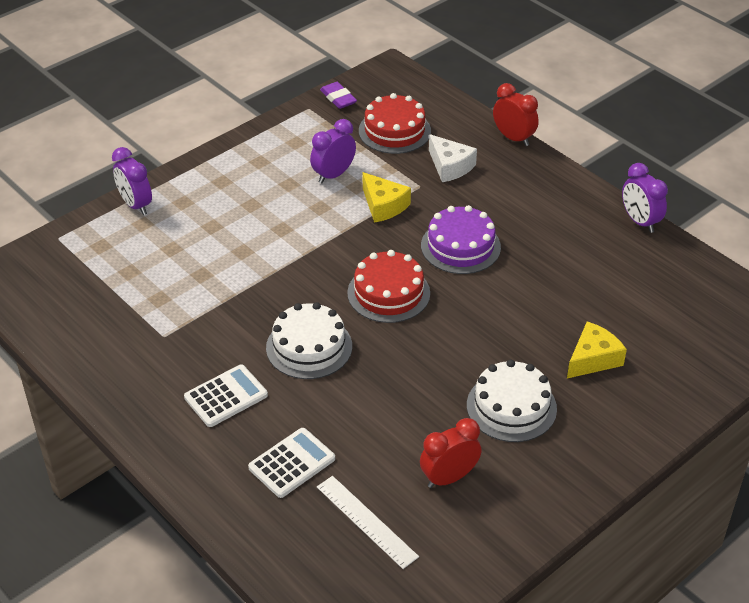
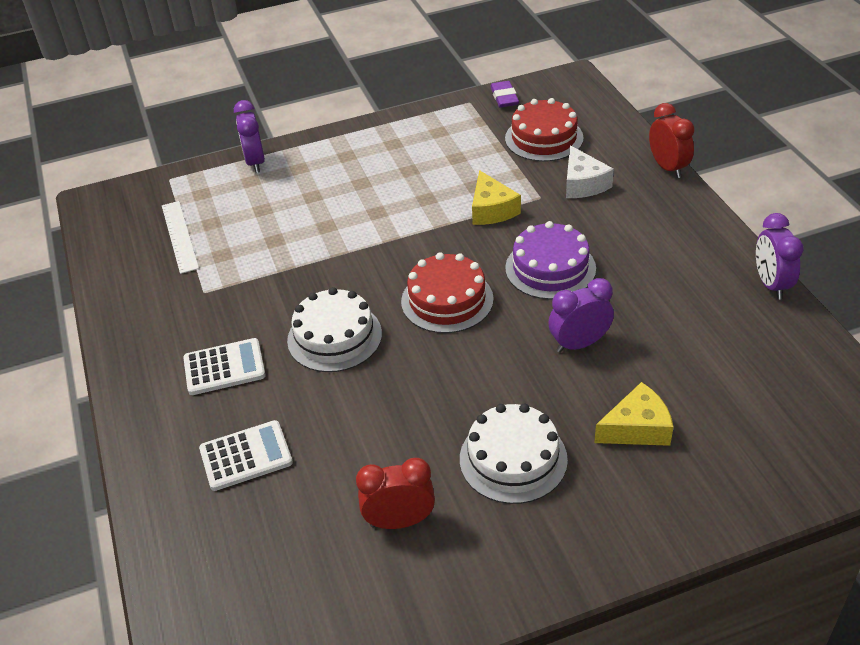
camera: 25 degrees right, 0 degrees up
(333, 175) = (458, 170): purple clock -> purple clock (579, 344)
(366, 521) = (283, 545): white ruler -> white ruler (179, 236)

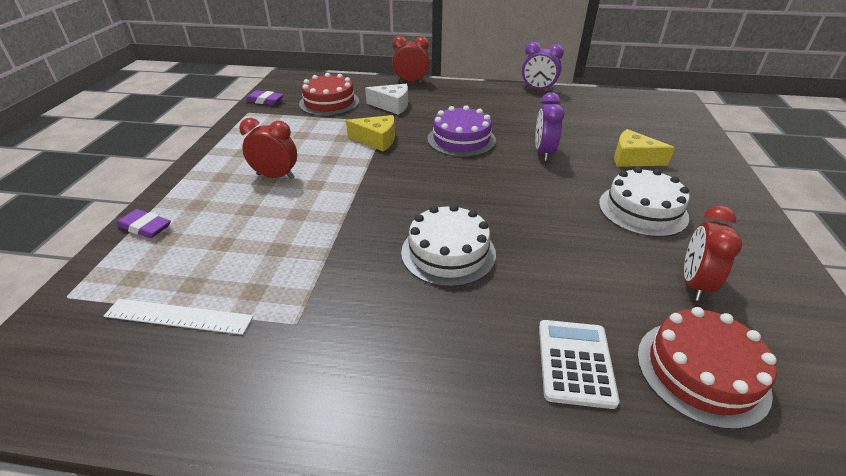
camera: 65 degrees left, 5 degrees down
(224, 367) = (431, 341): white calculator -> none
(255, 162) = (145, 227): purple clock -> purple eraser
(371, 183) = (275, 176): none -> red clock
(447, 300) = (455, 186): red cake -> red cake (701, 371)
(637, 428) = (633, 158): yellow cheese -> yellow cheese turned 75 degrees counterclockwise

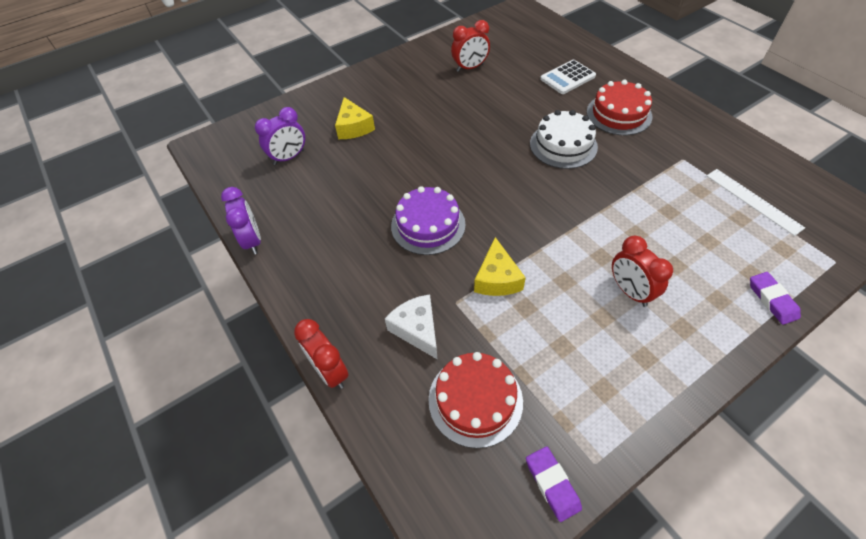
camera: 130 degrees left, 15 degrees up
(377, 140) = (497, 278): yellow cheese -> yellow cheese turned 150 degrees counterclockwise
(543, 153) = (395, 169): purple clock -> purple clock (289, 157)
(642, 210) = (421, 101): white cake -> none
(701, 371) = (525, 52): red cake -> red cake (619, 114)

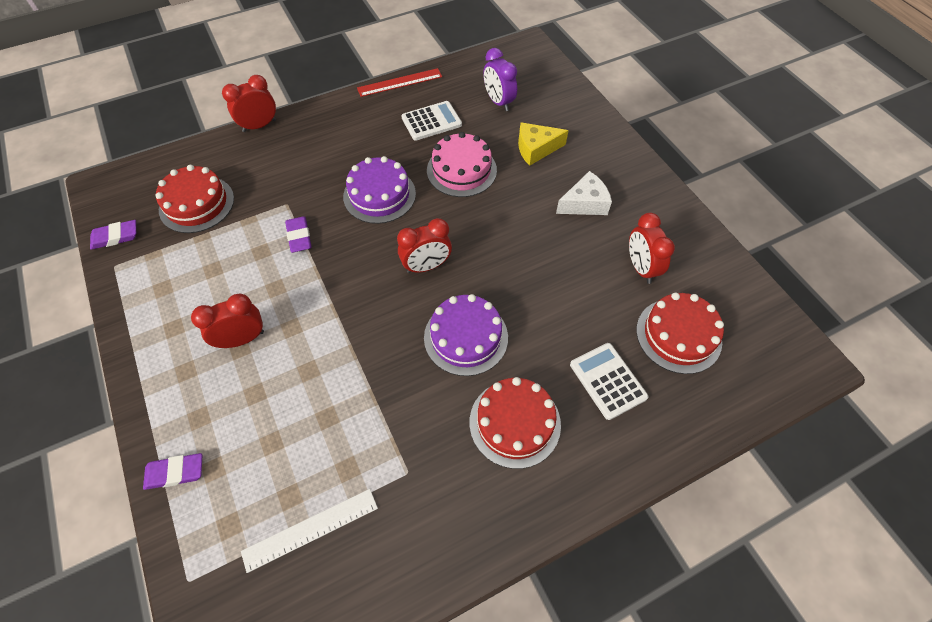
camera: 95 degrees right, 5 degrees up
(252, 241) = (400, 82): purple clock -> red ruler
(318, 203) = (431, 121): none -> white calculator
(386, 171) = (461, 170): none -> pink cake
(417, 329) = (272, 176): white cheese -> white cheese (584, 203)
(497, 278) = (299, 237): yellow cheese -> purple eraser
(504, 177) = (426, 266): none -> red clock
(520, 52) = (678, 335): none -> red cake
(563, 145) = (466, 337): white cake -> purple cake

